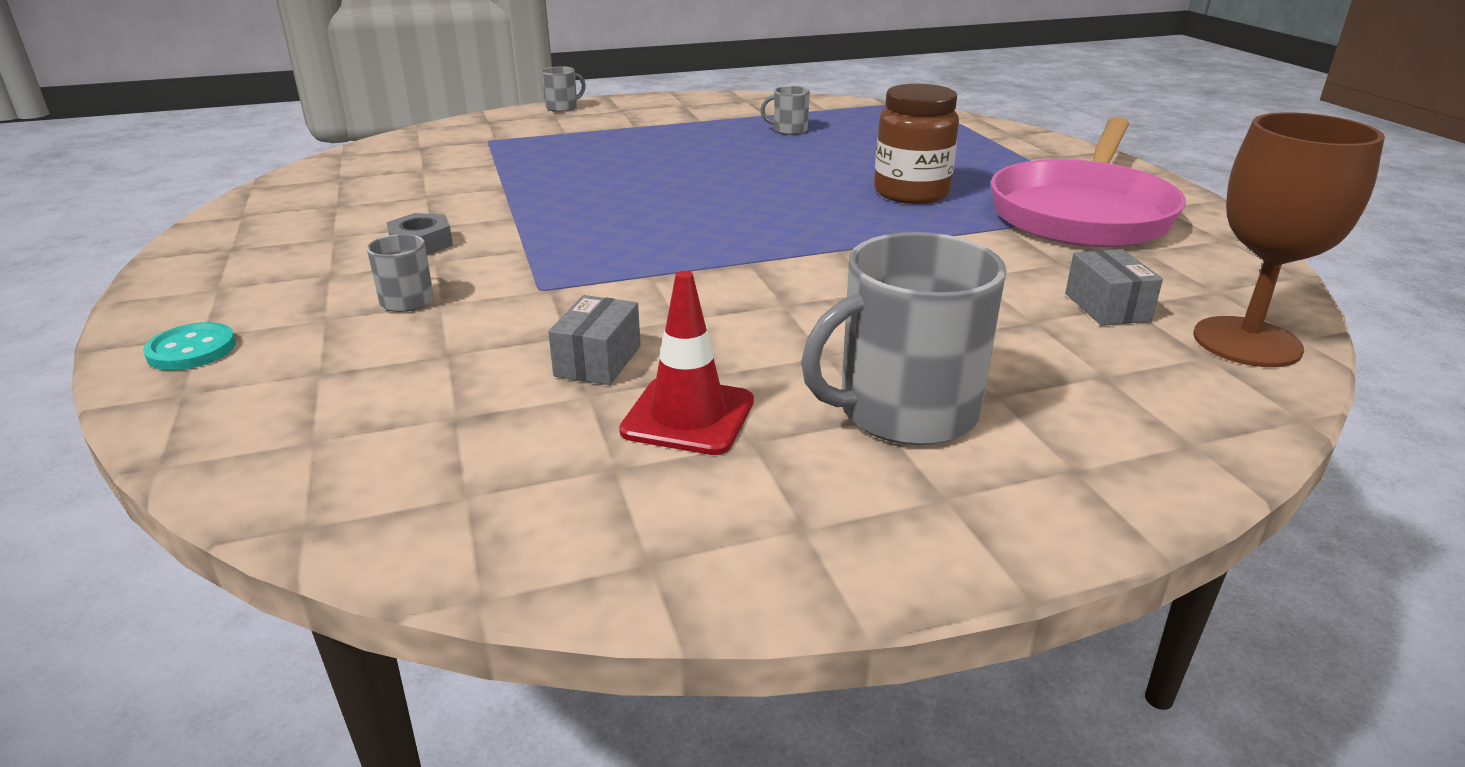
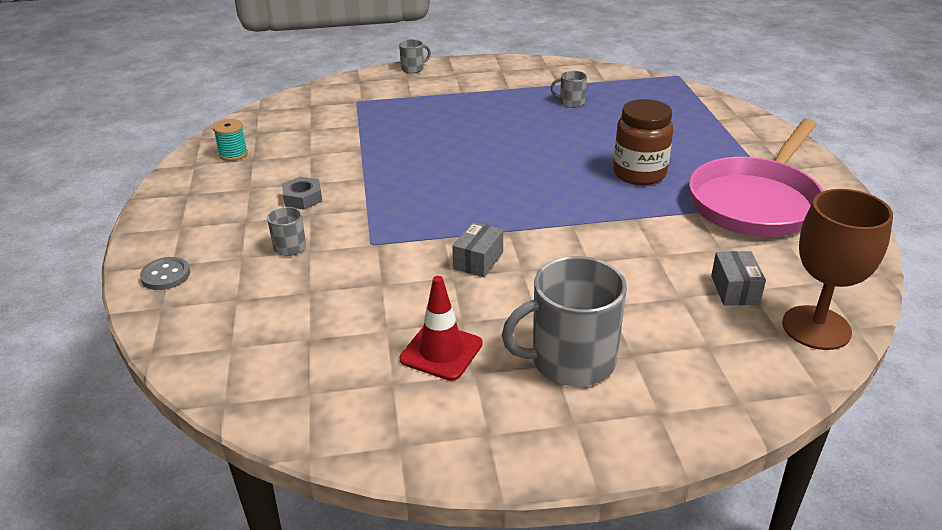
camera: 10 degrees right, 5 degrees up
(192, 350) = (166, 275): turquoise button -> grey button
(305, 201) = (233, 154): none -> turquoise spool
(598, 361) = (396, 305): grey box -> grey box (478, 260)

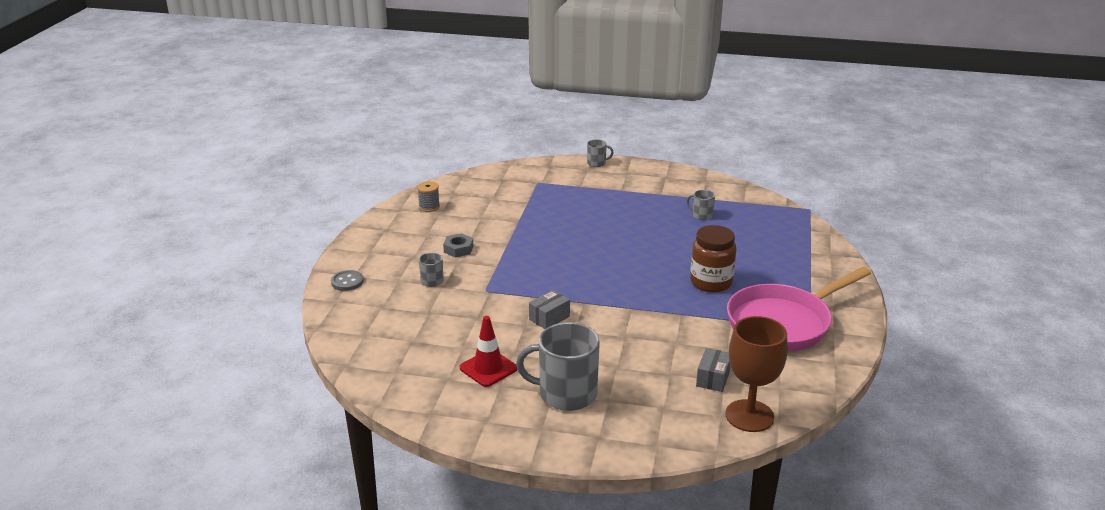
camera: 20 degrees right, 5 degrees down
(233, 154) = (429, 207): turquoise spool -> grey spool

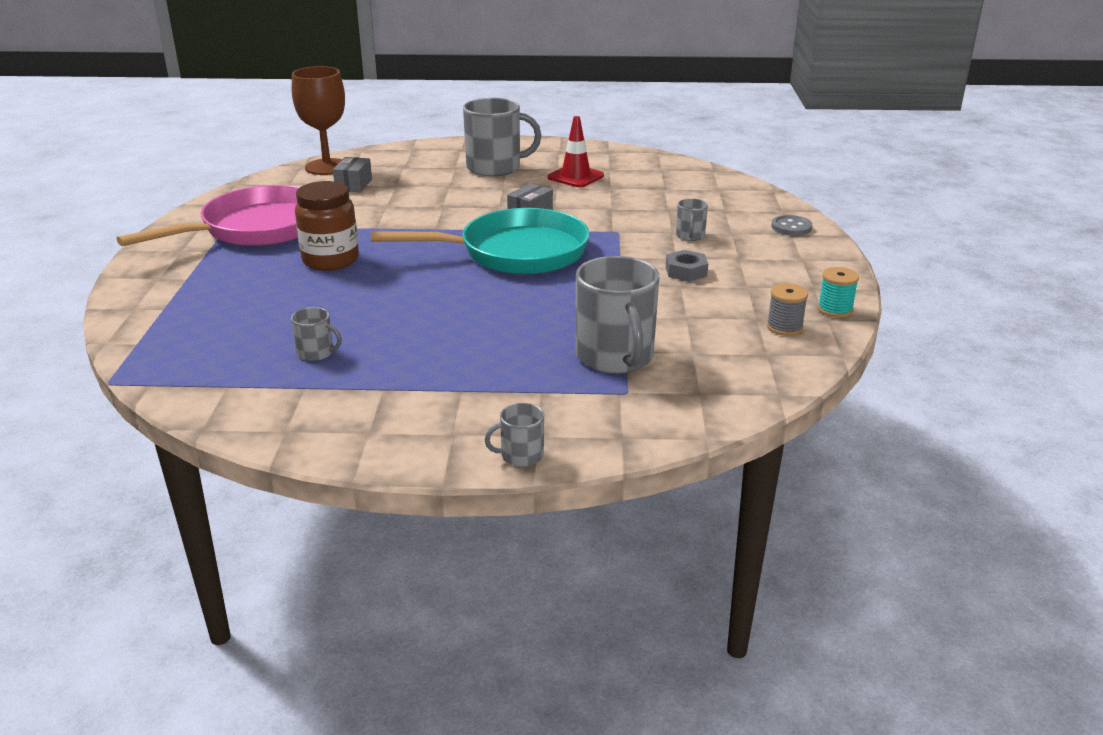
camera: 170 degrees right, 0 degrees up
(388, 214) = (835, 309): none -> turquoise spool
(535, 199) = (615, 357): none -> grey mug
(572, 277) = (515, 253): none -> turquoise pan

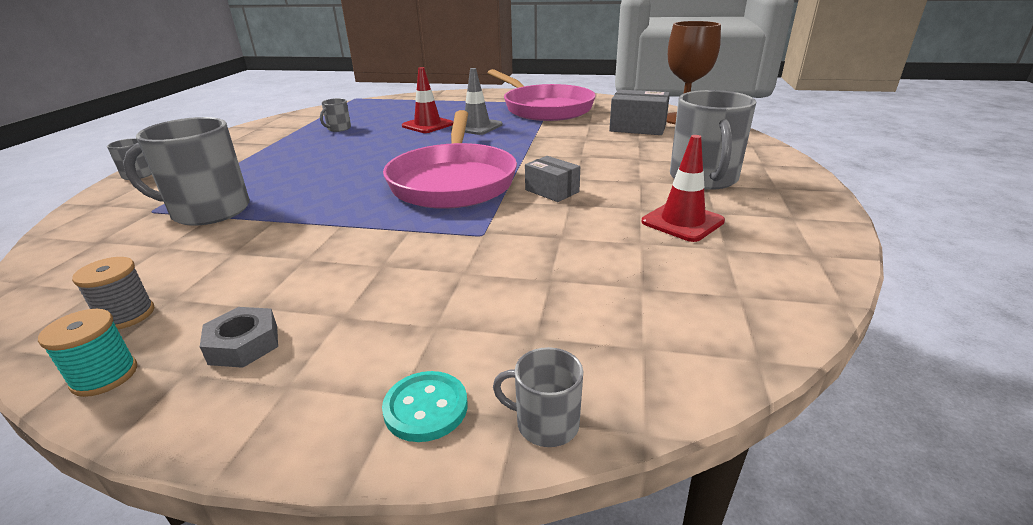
camera: 100 degrees right, 0 degrees up
(315, 291) = (427, 125): none -> red traffic cone
(330, 260) = (476, 127): brown jar -> grey traffic cone
(353, 185) = (638, 128): grey box -> grey box, size x1.54
(515, 253) = (453, 181): turquoise pan -> pink pan
(686, 271) = (337, 267): grey nut -> grey nut (244, 344)
(690, 236) = (443, 285): grey mug -> grey mug (545, 423)
(791, 227) = (426, 408): grey button -> turquoise button

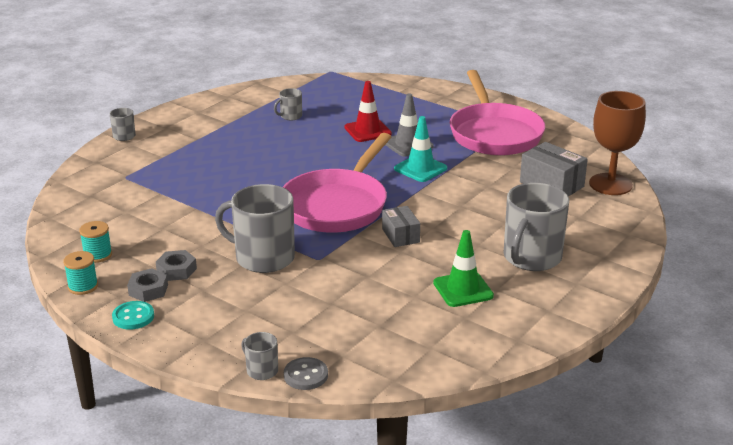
camera: 25 degrees right, 0 degrees up
(127, 315) = (97, 255): grey spool -> turquoise spool
(208, 211) = (160, 187): grey mug -> grey mug (263, 258)
(282, 300) = (176, 270): none -> grey nut
(426, 408) = (214, 347): turquoise button -> turquoise button (133, 317)
(508, 139) = (420, 168): none -> turquoise traffic cone
(627, 403) = (305, 375): none -> grey button
(682, 222) = (463, 289): red traffic cone -> green traffic cone

